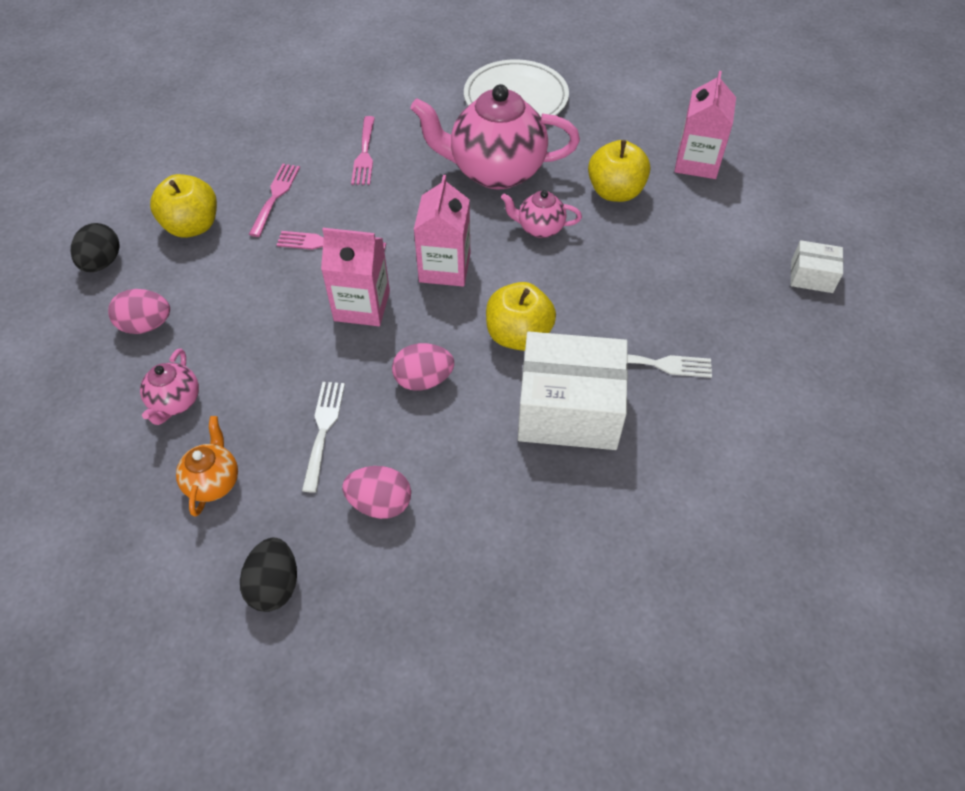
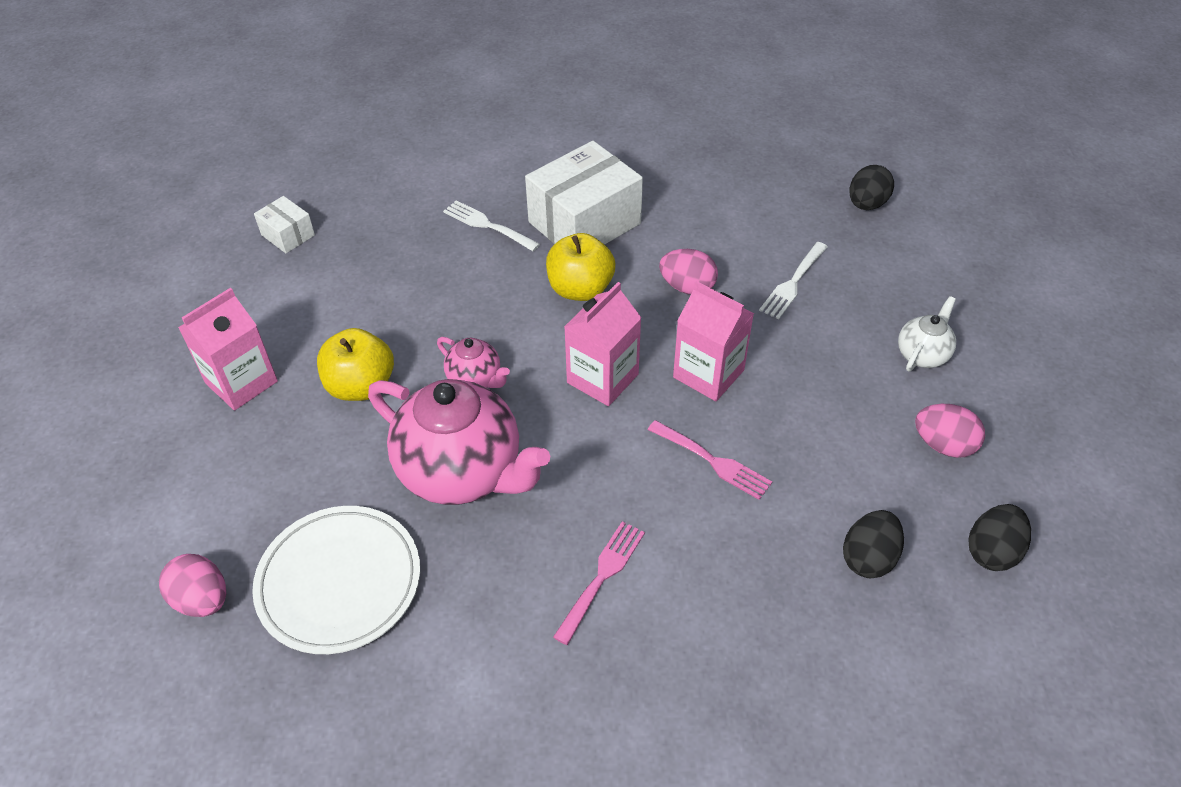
camera: 150 degrees left, 5 degrees down
(175, 402) = (922, 355): pink teapot -> white teapot
(192, 226) = (868, 558): yellow apple -> black egg
(213, 481) = (898, 281): orange teapot -> none
(275, 196) = (748, 558): pink fork -> none
(380, 503) = (769, 220): pink egg -> pink egg (202, 599)
(569, 409) = (584, 223): white box -> white box turned 75 degrees counterclockwise

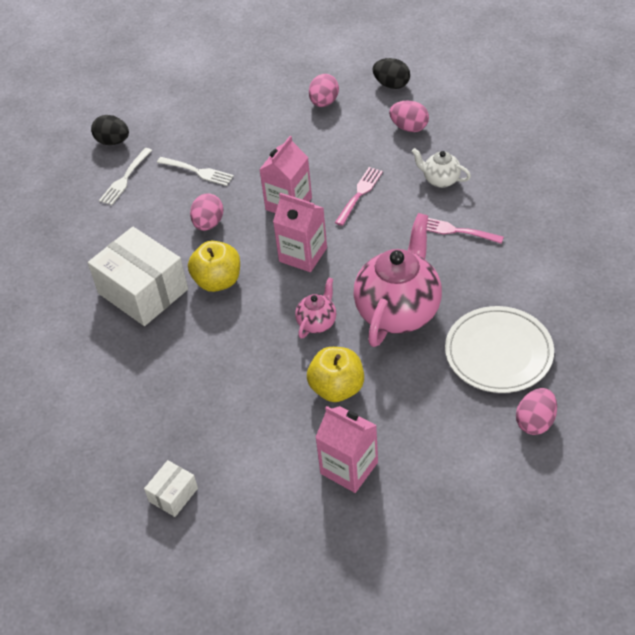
camera: 95 degrees left, 0 degrees up
(488, 225) = (150, 352): white fork -> white fork (125, 179)
(868, 558) = (409, 127): black egg -> pink egg
(922, 355) = (255, 112): white teapot -> white teapot (440, 180)

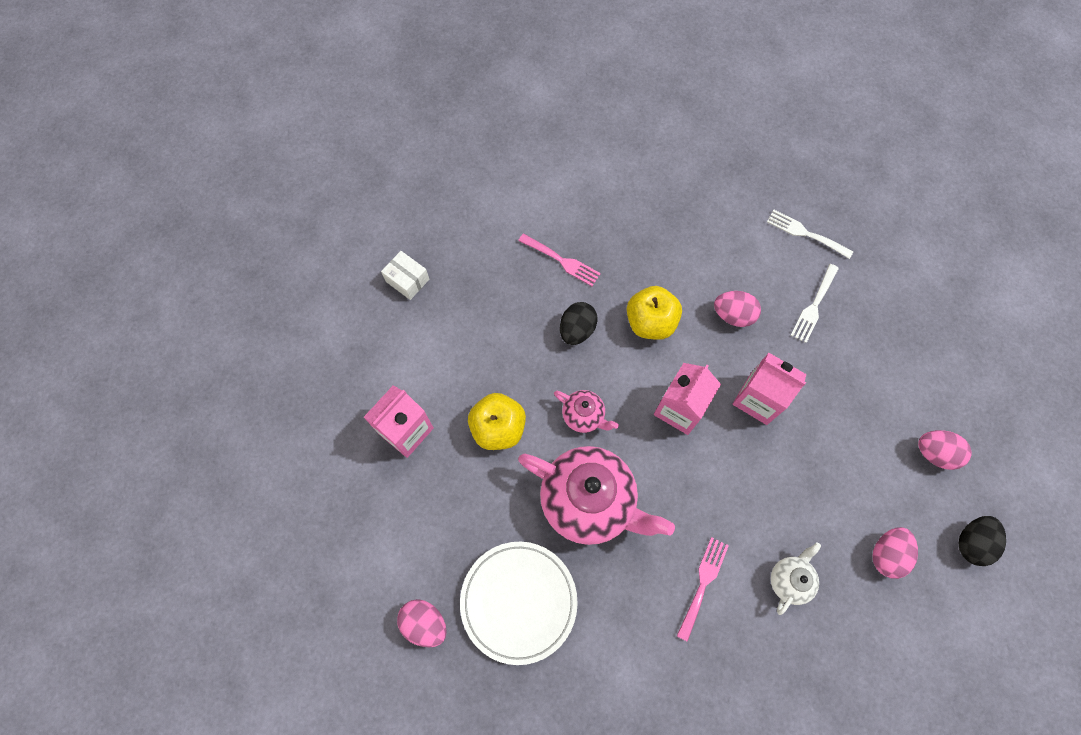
camera: 90 degrees right, 20 degrees up
(113, 141) = (865, 220): black egg -> black egg (577, 330)
(143, 291) = (644, 253): white box -> none
(359, 194) = (770, 479): pink fork -> pink fork (562, 261)

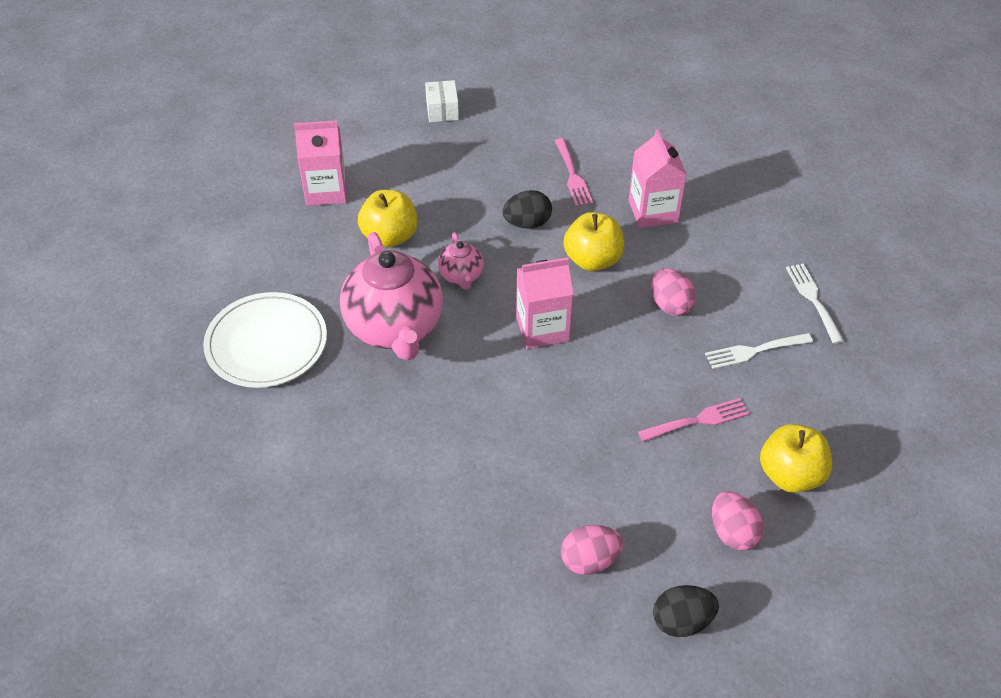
camera: 45 degrees right, 20 degrees down
(425, 623) = (191, 303): pink egg -> none
(703, 584) = (410, 447): pink fork -> pink fork (698, 420)
(758, 399) = (617, 372): pink carton -> pink carton (653, 211)
(789, 580) = (482, 504): white teapot -> none
(921, 380) = (790, 475): none -> yellow apple

